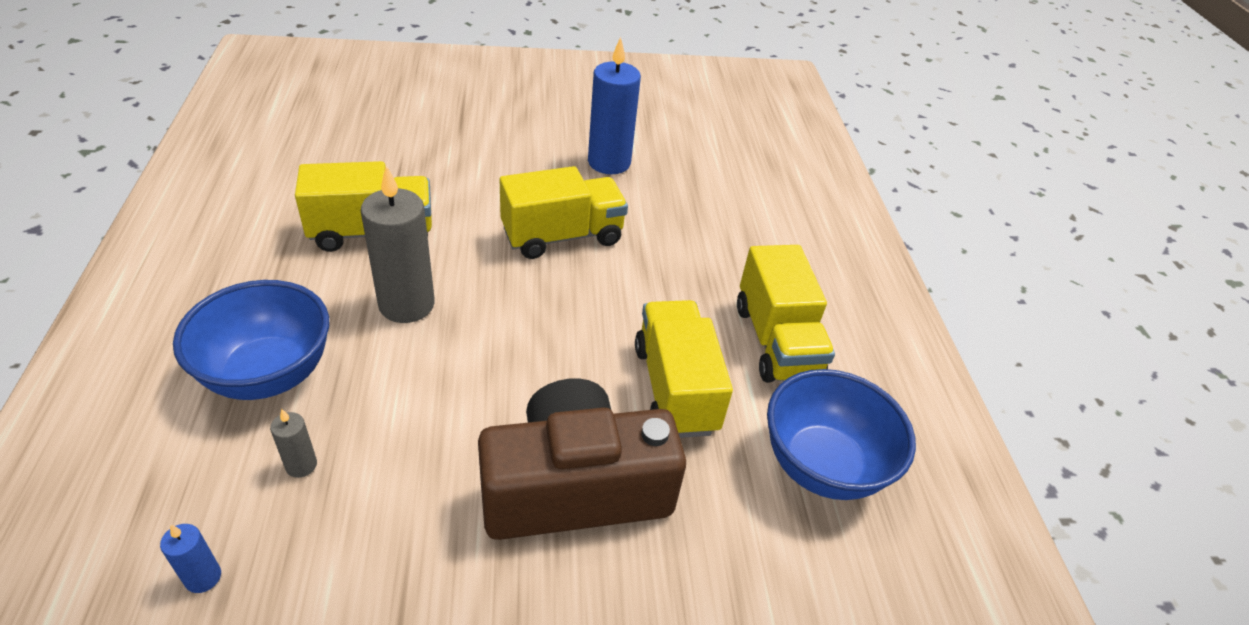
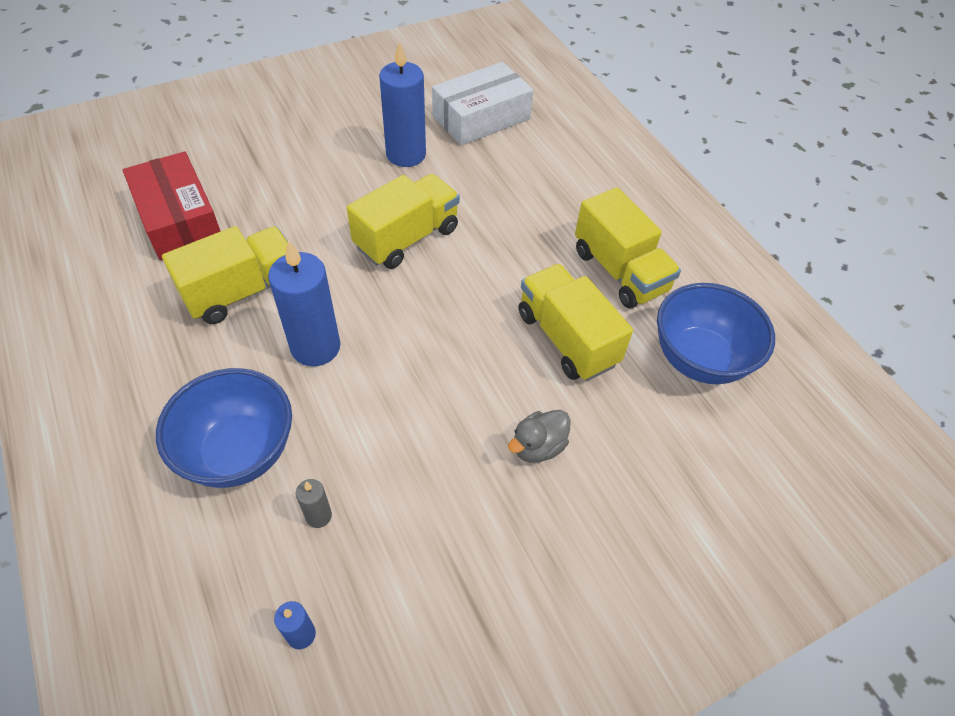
camera: 20 degrees left, 10 degrees up
(357, 153) = (179, 219): none -> red box
(406, 304) = (315, 347): grey candle -> blue candle
(575, 487) = (538, 447): brown camera -> grey duck
(708, 152) = (481, 117): none -> white box

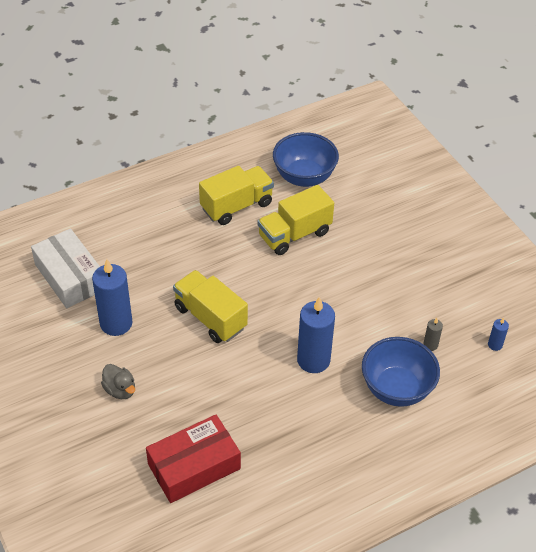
camera: 90 degrees left, 5 degrees down
(243, 291) = (267, 409): yellow truck -> none
(538, 447) = (372, 250): grey duck -> grey duck (120, 390)

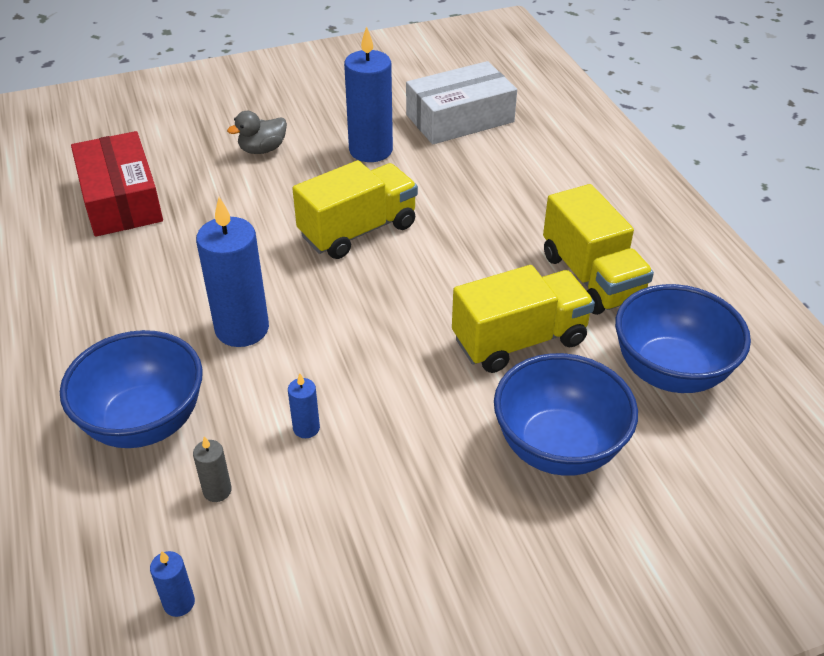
camera: 100 degrees right, 5 degrees down
(294, 234) = (519, 340): yellow truck -> yellow truck turned 90 degrees clockwise
(365, 217) = (558, 447): none -> blue bowl
(380, 316) = (306, 428): none -> blue candle

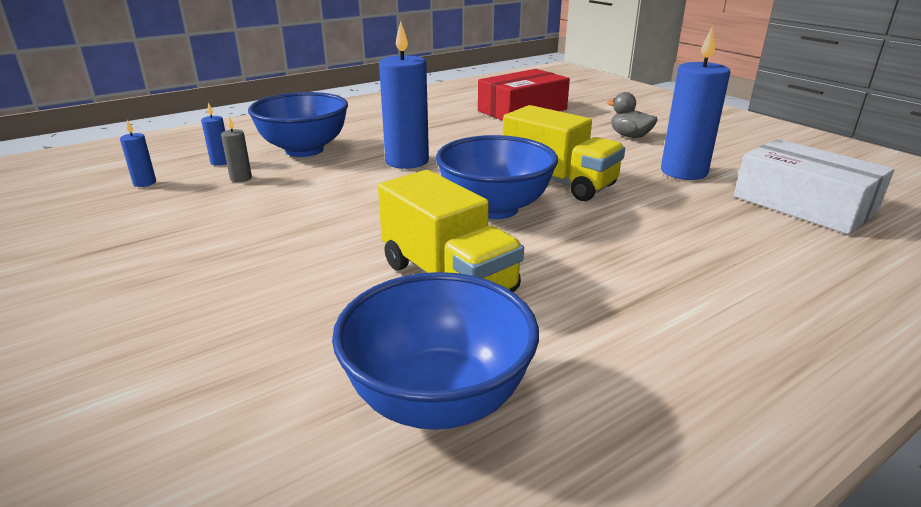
camera: 75 degrees right, 15 degrees down
(306, 428) = (304, 196): blue candle -> blue candle (220, 162)
(558, 447) = (287, 317): blue bowl -> blue bowl (495, 208)
(591, 277) = (592, 317): yellow truck -> none

